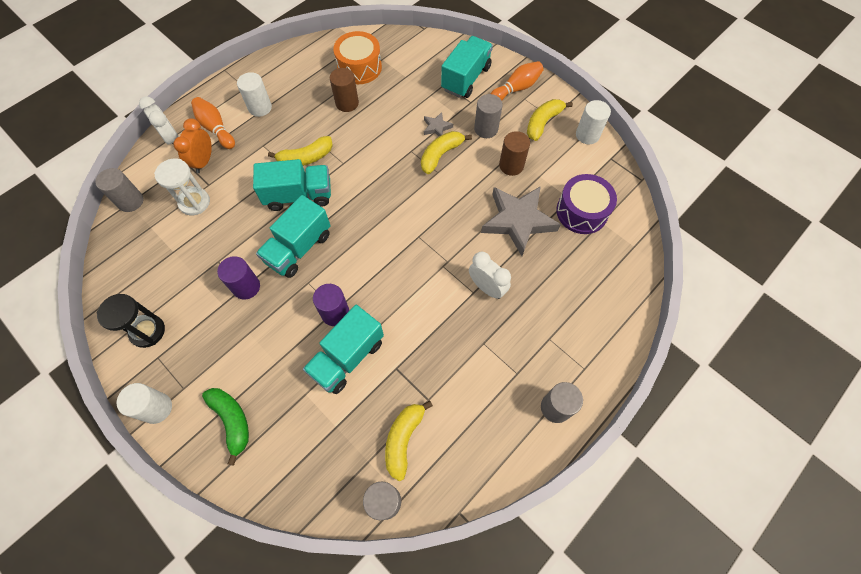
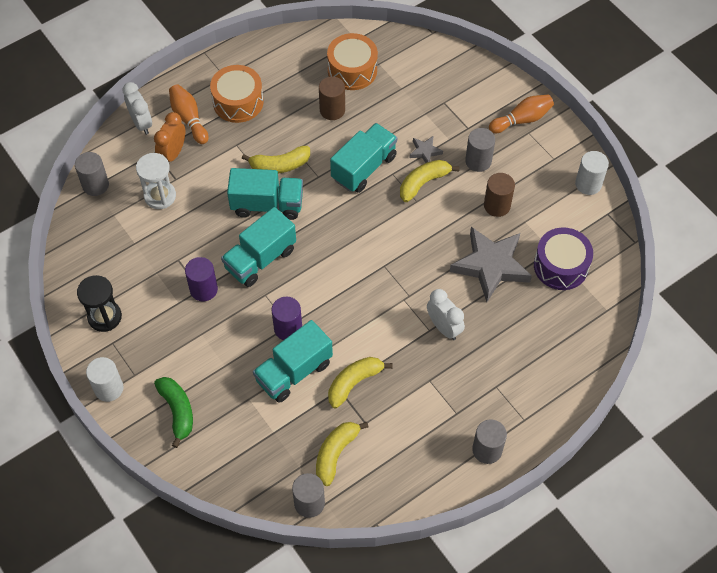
camera: 10 degrees right, 5 degrees down
(260, 108) = (238, 102): white cylinder -> orange drum
(466, 78) = (468, 100): turquoise truck -> turquoise truck (364, 167)
(543, 123) = (542, 163): yellow banana -> yellow banana (354, 383)

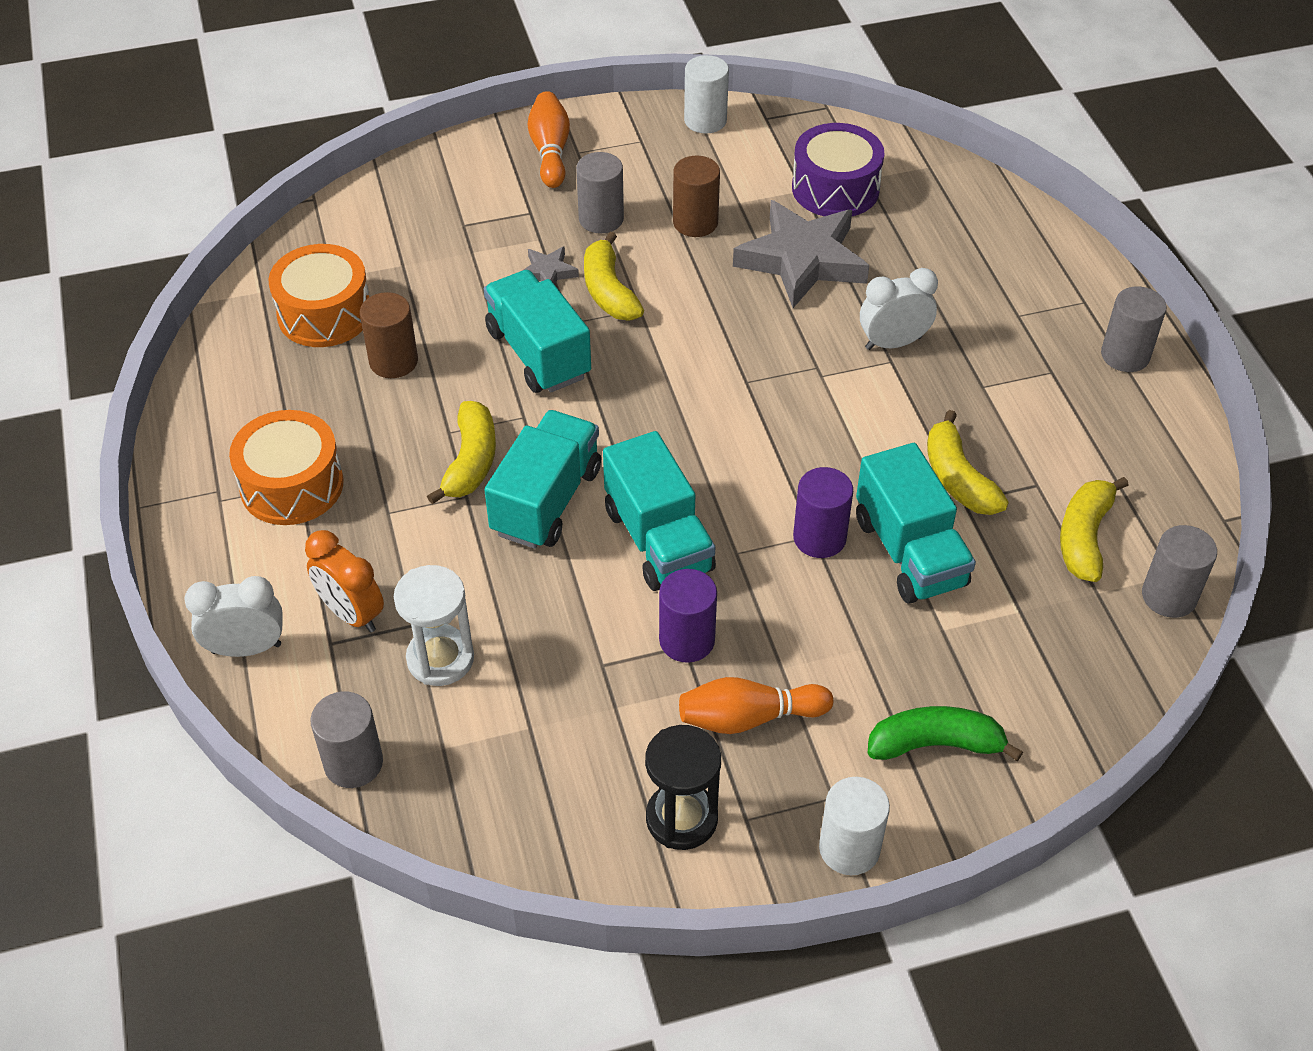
camera: 70 degrees left, 10 degrees down
(189, 119) = (284, 569): orange bowling pin -> orange bowling pin (749, 717)
(336, 453) = (1084, 537): yellow banana -> yellow banana turned 60 degrees clockwise

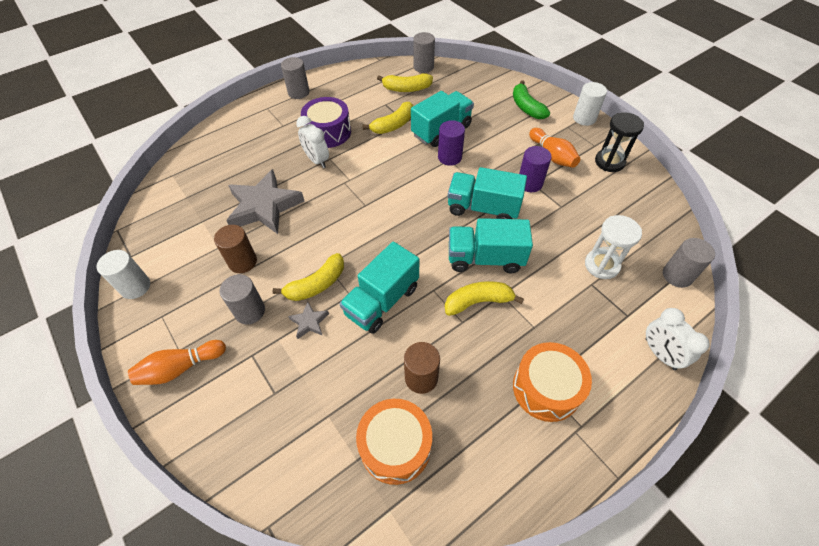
camera: 110 degrees left, 5 degrees up
(351, 614) = (605, 314): orange clock -> none
(658, 540) = (483, 208): turquoise truck -> turquoise truck turned 120 degrees counterclockwise
(835, 189) = (198, 208): purple drum -> purple drum (328, 132)

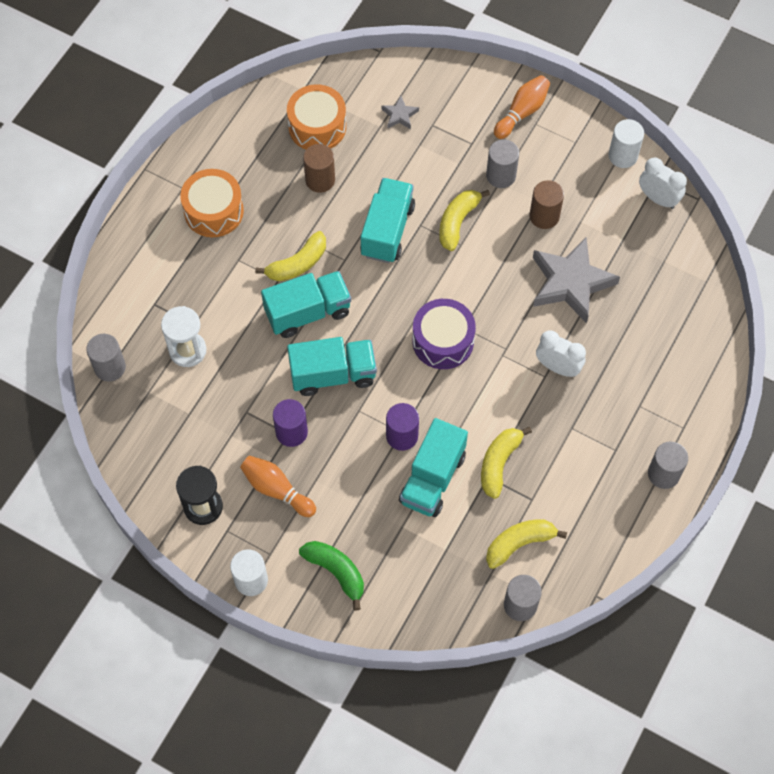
camera: 155 degrees right, 10 degrees up
(309, 322) = (441, 187): grey star -> grey star (399, 115)
(328, 132) = (574, 417): purple drum -> purple drum (443, 341)
(660, 354) = (121, 277): white clock -> white clock (658, 198)

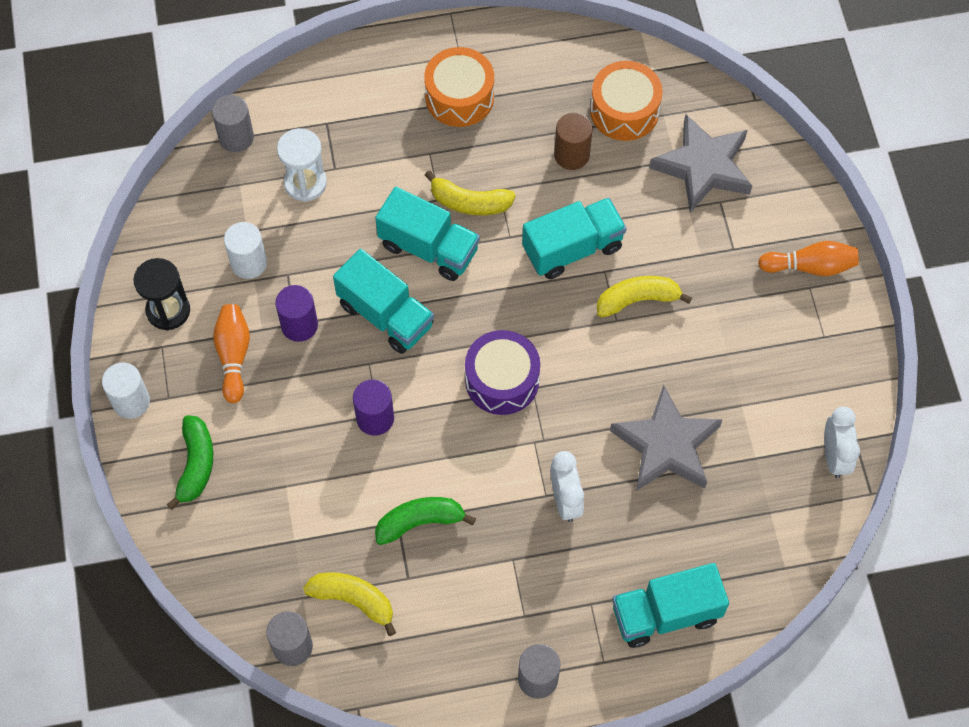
camera: 50 degrees right, 0 degrees up
(399, 115) = (703, 167): grey star -> grey star, size x2.26
(432, 478) = (355, 476): turquoise truck -> turquoise truck (666, 614)
(499, 463) = (420, 522): yellow banana -> green banana
(501, 175) = (723, 299): grey cylinder -> none
(544, 216) = (716, 369): brown cylinder -> none
(623, 156) = (851, 390): white cylinder -> white cylinder (249, 263)

